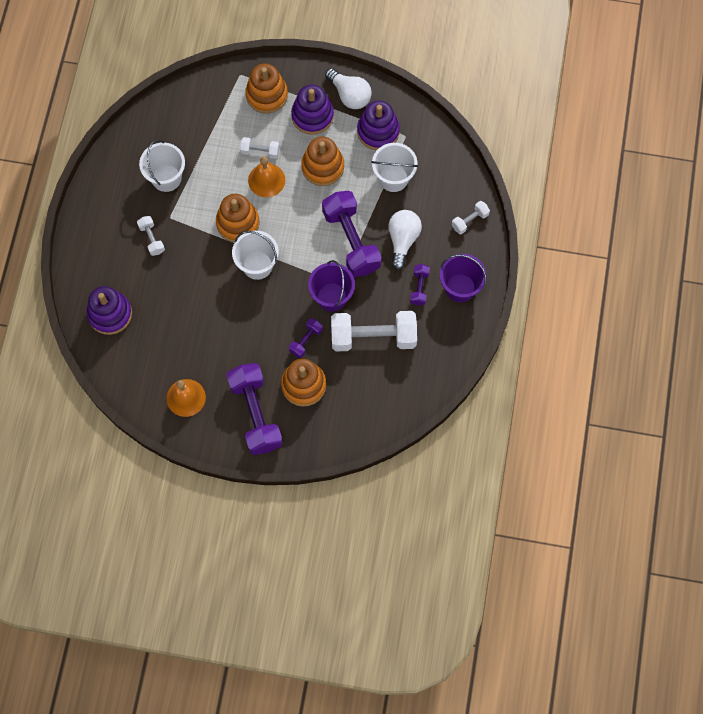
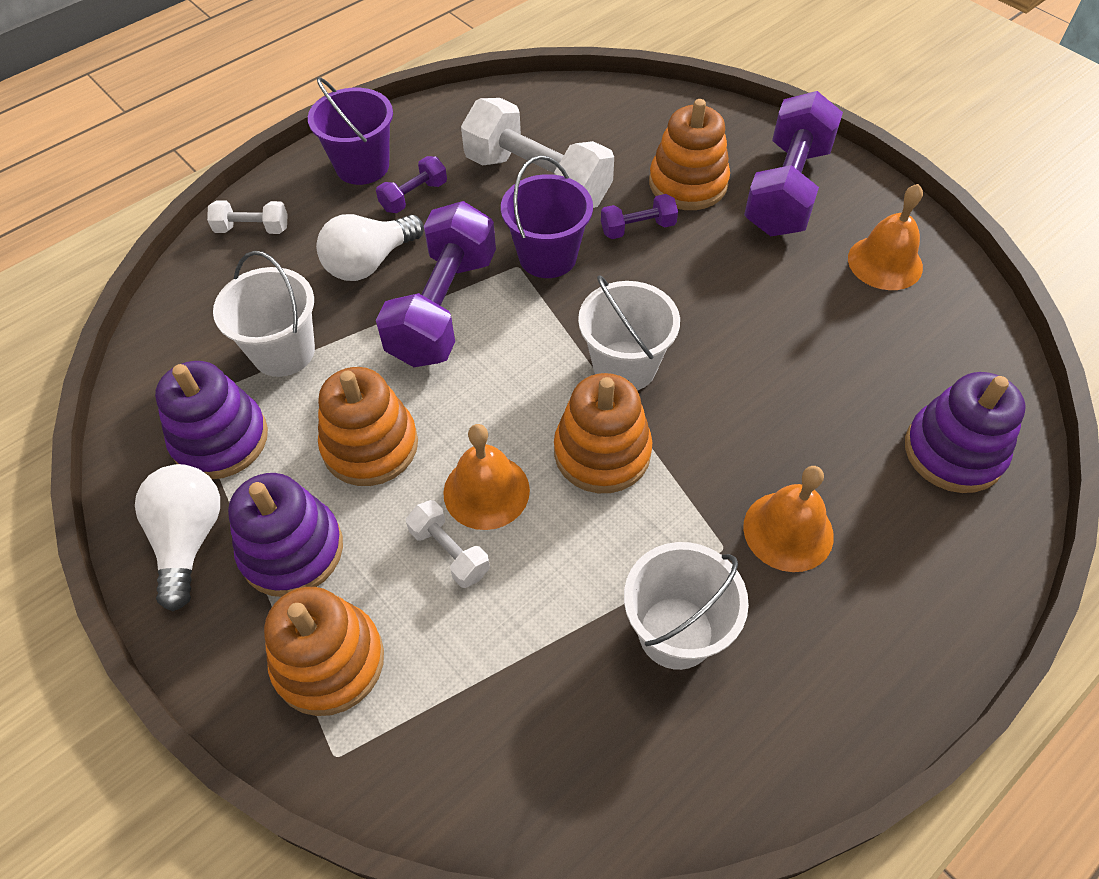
camera: 140 degrees left, 15 degrees down
(152, 239) = (788, 531): white dumbbell -> orange bell

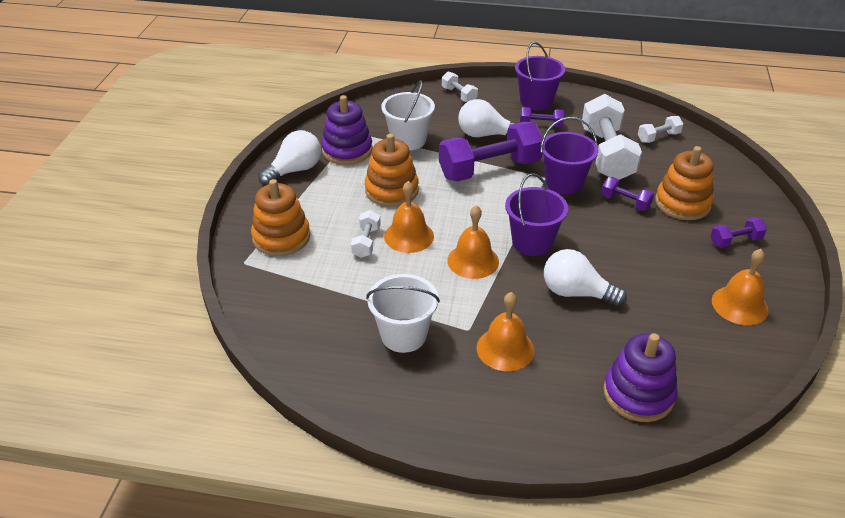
camera: 50 degrees right, 15 degrees down
(292, 550) = (319, 199): purple stacking toy -> none
(556, 116) = (658, 137): none -> white dumbbell
(602, 452) = (473, 261): orange stacking toy -> orange bell
(624, 366) = (532, 242): white bucket -> purple bucket
(750, 389) = (576, 293): none -> white light bulb
(786, 190) = (735, 241): purple dumbbell -> purple dumbbell, size x0.47

